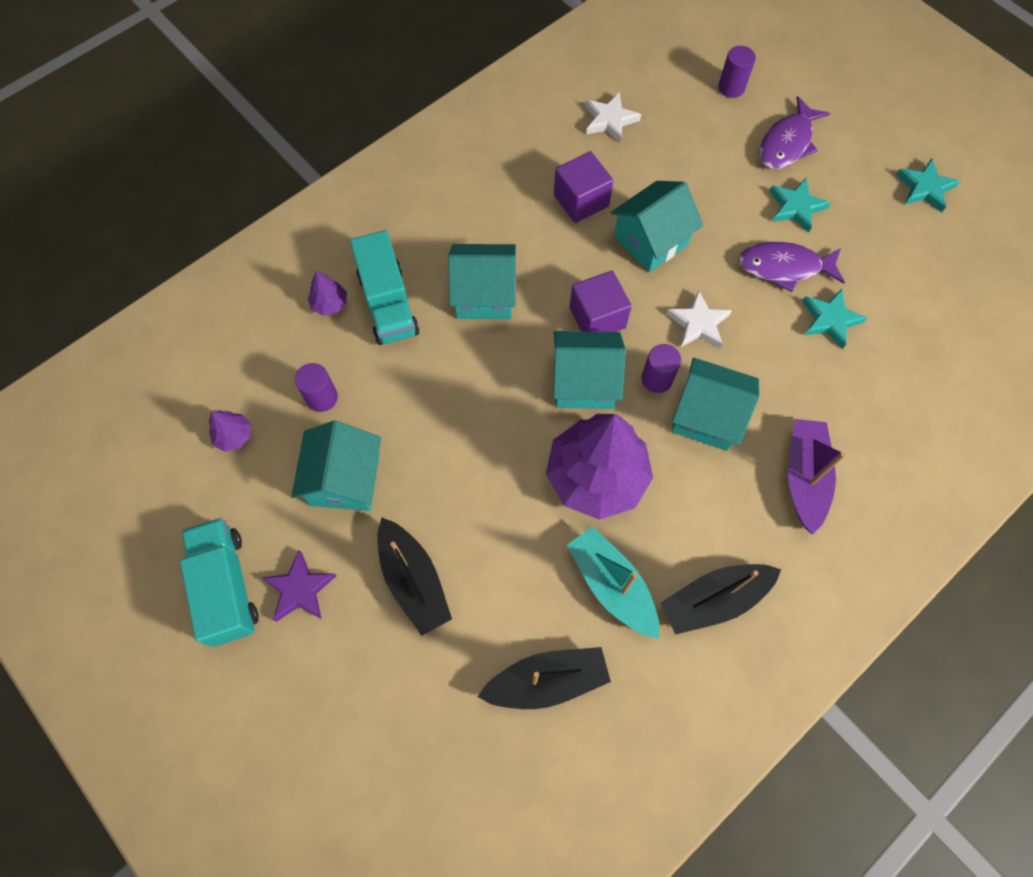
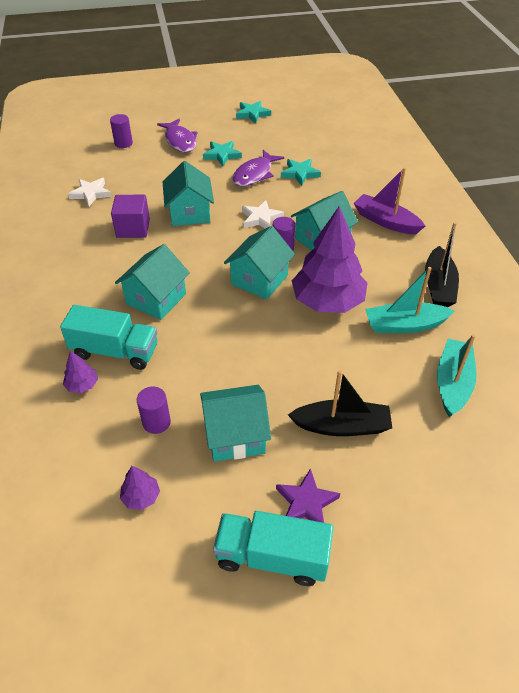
camera: 60 degrees left, 20 degrees down
(345, 480) = (235, 435): turquoise house -> turquoise house turned 45 degrees counterclockwise
(547, 680) = (452, 383): black boat -> turquoise boat
(597, 318) = (220, 256): purple cube -> none

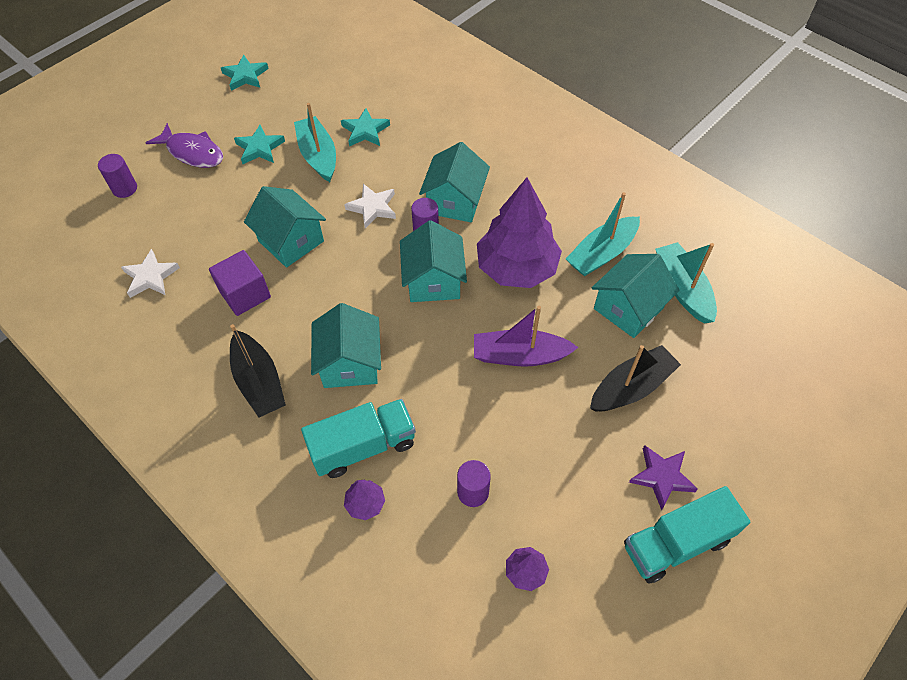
camera: 35 degrees left, 10 degrees up
(235, 435) = (553, 456): turquoise house -> turquoise house (628, 308)
(254, 174) = (318, 156): purple fish -> turquoise boat
(385, 221) = (496, 147): purple boat -> purple boat (520, 355)
(438, 286) = (597, 195): black boat -> black boat (259, 382)

